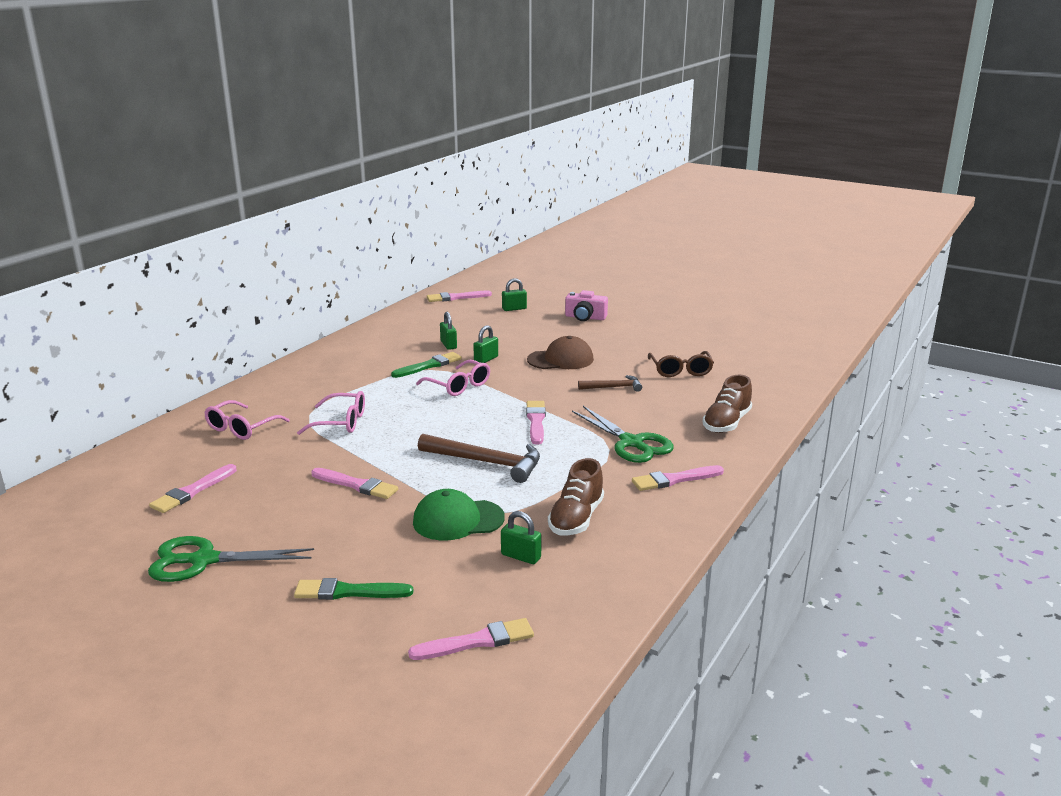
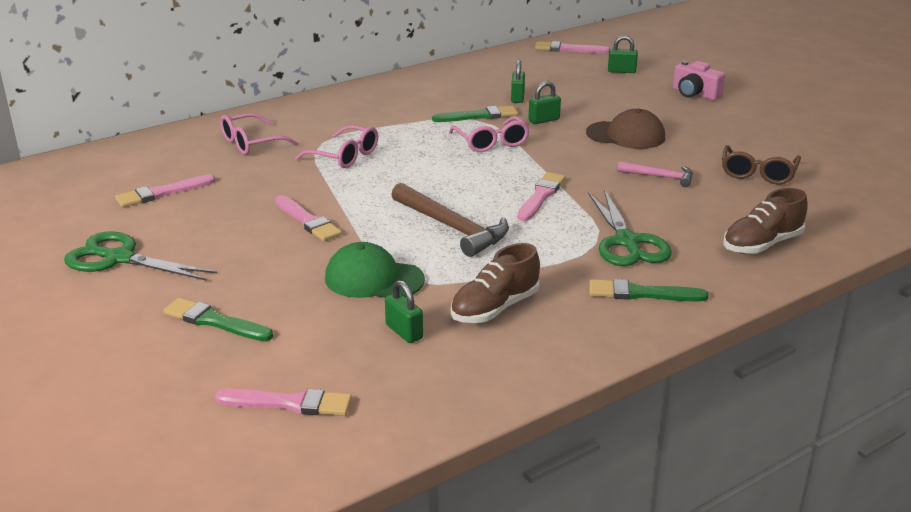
camera: 25 degrees right, 5 degrees up
(614, 387) = (660, 177): brown hammer -> pink hammer
(674, 480) = (641, 293): pink brush -> green brush

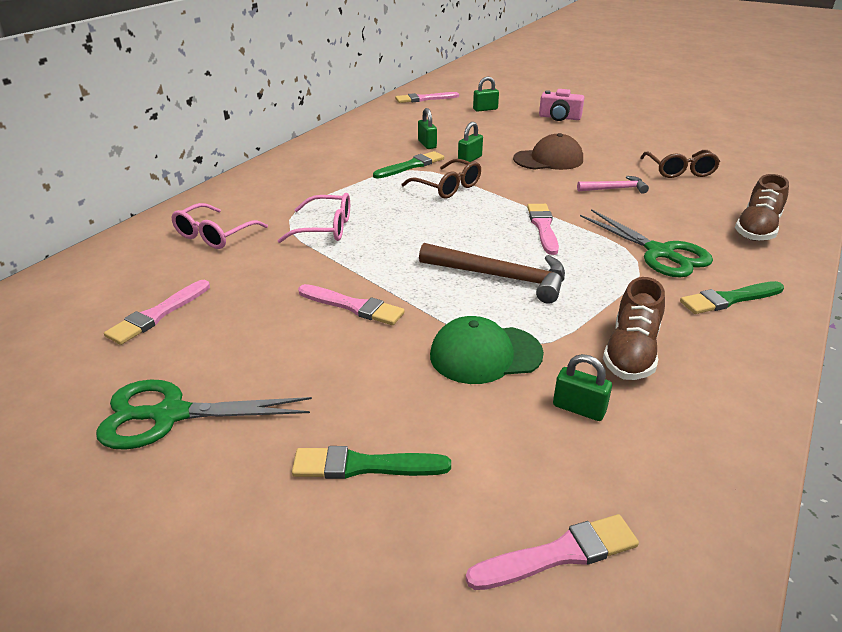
camera: 25 degrees left, 5 degrees up
(491, 143) = (447, 187): pink glasses -> brown glasses

